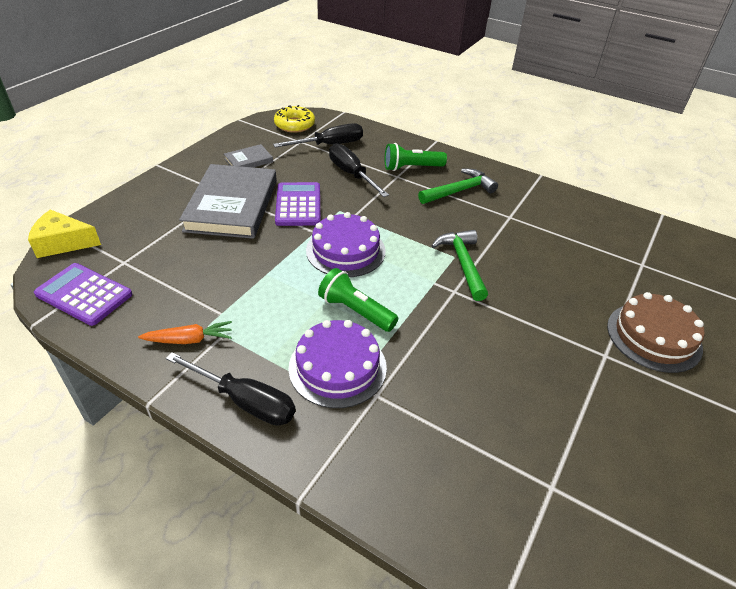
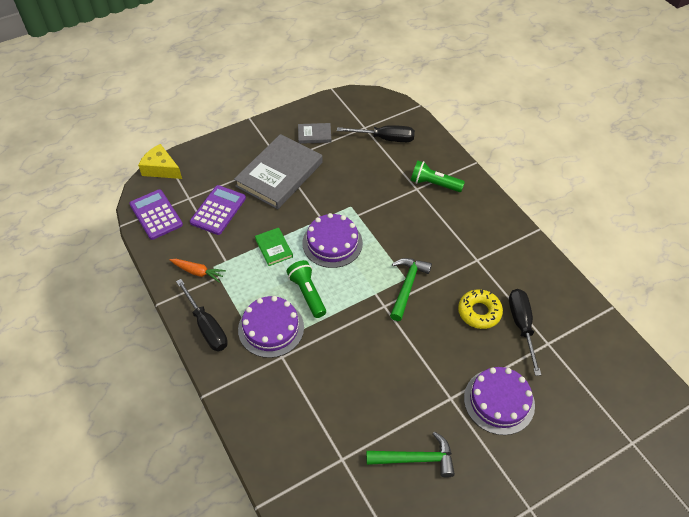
camera: 30 degrees right, 10 degrees up
(277, 278) = (274, 248): none -> green book
(294, 125) = (371, 108): yellow donut -> yellow donut (479, 312)
(298, 205) = (325, 190): purple calculator -> purple calculator (218, 210)
(351, 174) = (382, 174): black screwdriver -> black screwdriver (521, 326)
(459, 191) = (455, 220): green hammer -> green hammer (415, 459)
(653, 337) = (499, 401): brown cake -> purple cake

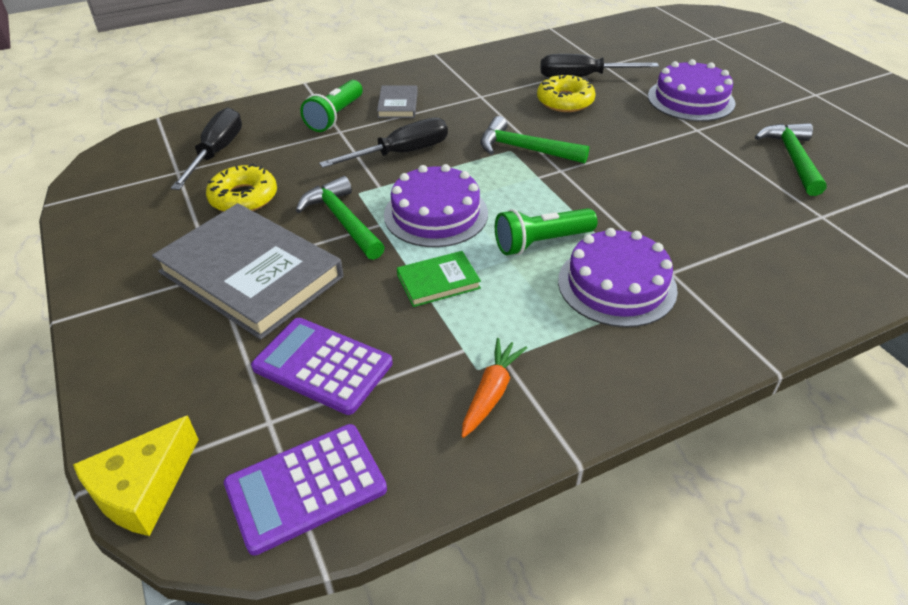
camera: 85 degrees left, 10 degrees down
(207, 326) = (626, 372): black screwdriver -> black screwdriver (401, 153)
(314, 135) = (164, 228): grey book -> grey book (398, 105)
(323, 203) = (342, 221): none -> green hammer
(342, 159) = (244, 197): none -> yellow donut

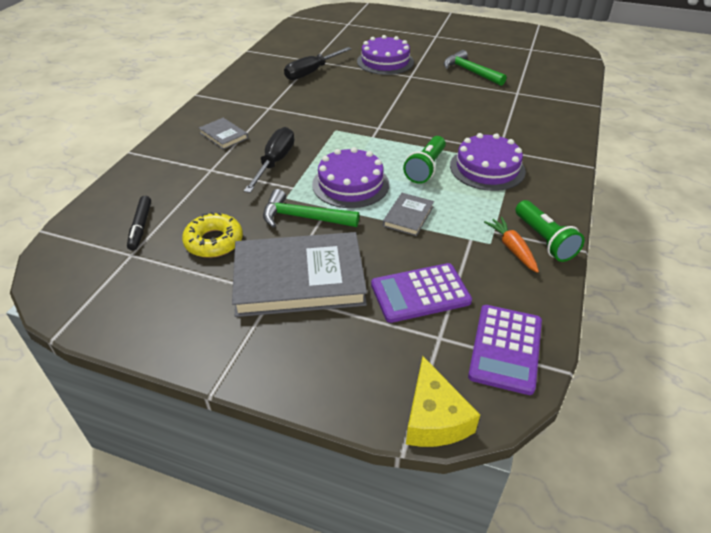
camera: 45 degrees left, 0 degrees up
(217, 152) = (141, 227): black screwdriver -> black marker
(335, 117) = (192, 162): green flashlight -> green flashlight (544, 240)
(438, 281) = (408, 216): green book -> grey book
(525, 149) = (343, 126): green hammer -> none
(565, 101) = (323, 89): yellow donut -> none

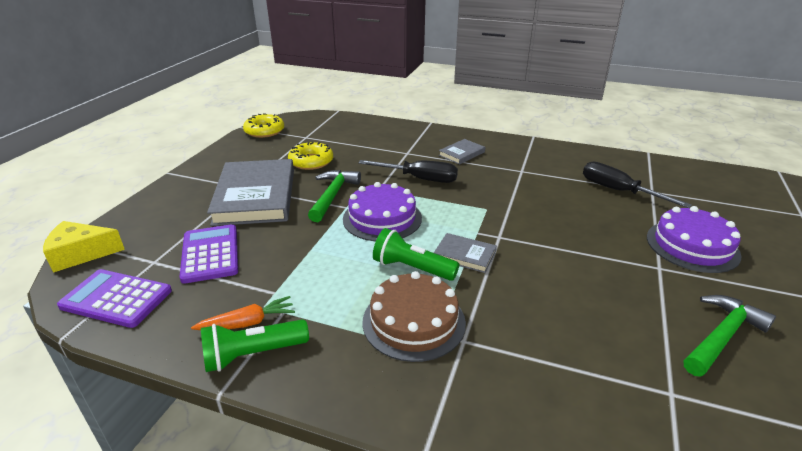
camera: 90 degrees right, 10 degrees down
(88, 303) = (264, 131): none -> yellow donut
(141, 227) = (335, 136): black marker -> none
(408, 216) = (323, 252): grey book -> grey book (465, 255)
(487, 168) = (414, 321): purple cake -> brown cake

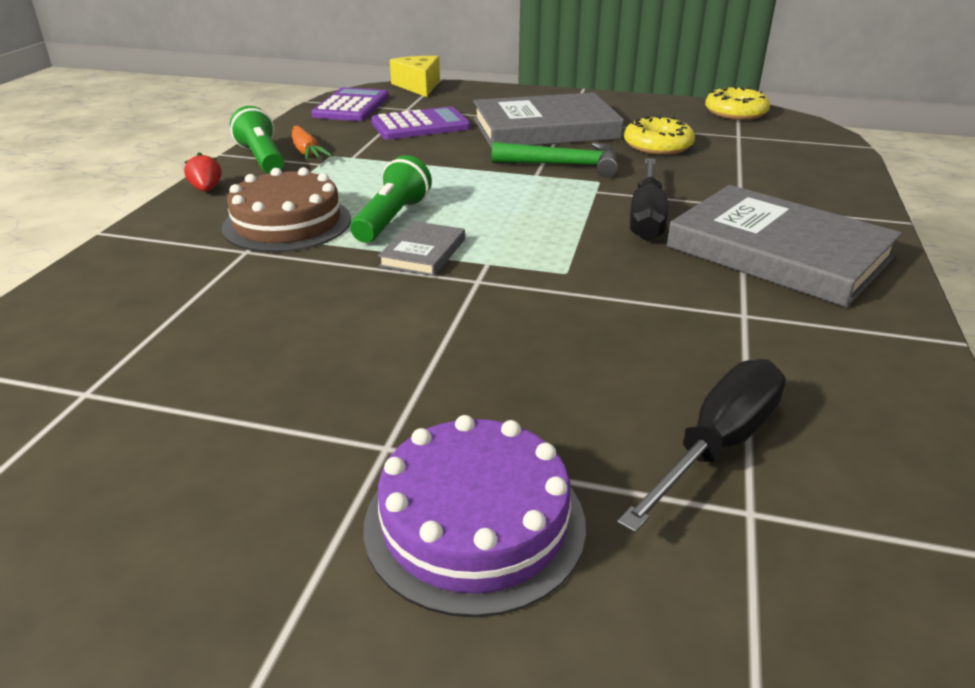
camera: 85 degrees right, 0 degrees up
(327, 388) = (206, 189): none -> red strawberry
(382, 218) = (512, 197): purple cake -> none
(462, 154) = (778, 252): grey book -> grey book, size x2.20
(721, 336) = (170, 481): green hammer -> none

